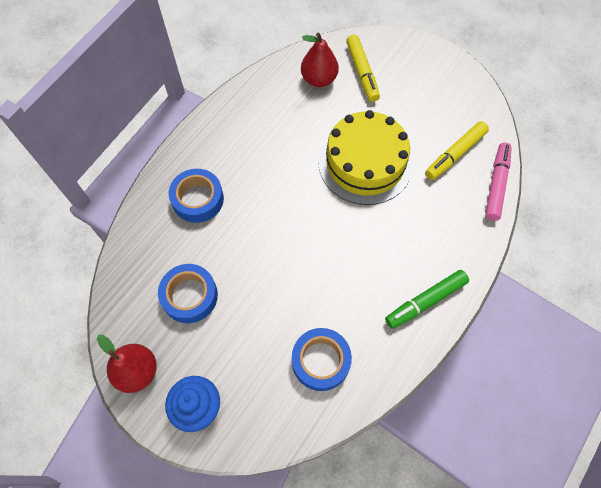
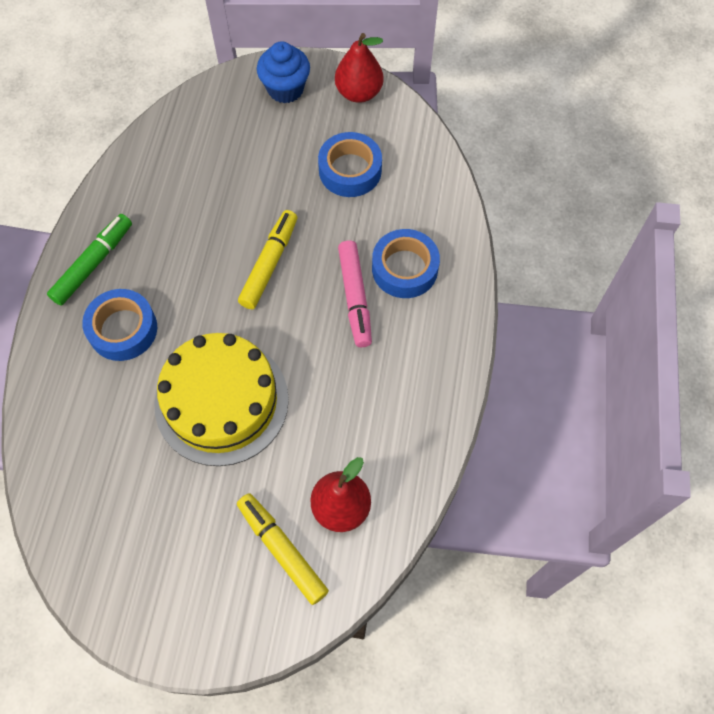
camera: 155 degrees right, 0 degrees up
(320, 361) = (186, 167): blue tape -> blue tape (123, 329)
(455, 154) = (103, 466): yellow marker -> yellow marker (269, 264)
(496, 184) = (36, 444): pink marker -> pink marker (355, 297)

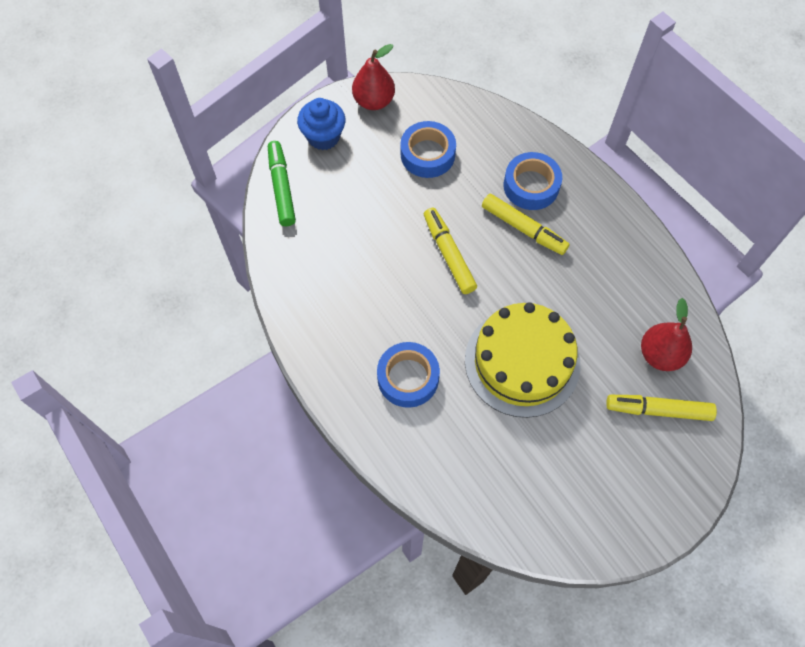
camera: 45 degrees left, 0 degrees up
(93, 264) = (336, 356): green marker -> green marker (282, 187)
(355, 297) = (523, 228): pink marker -> yellow marker

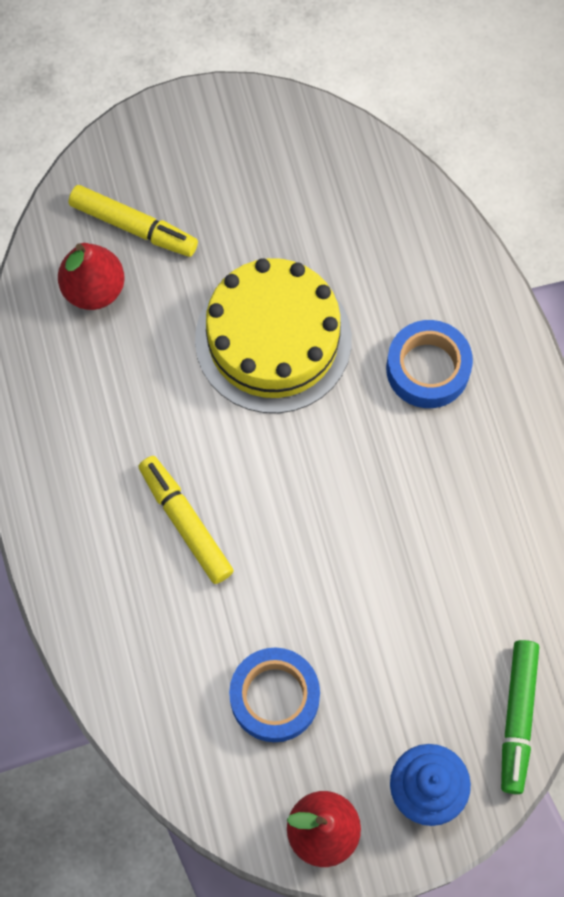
camera: 160 degrees left, 5 degrees up
(449, 254) = (308, 520): yellow marker -> none
(531, 186) = (143, 587): blue tape -> none

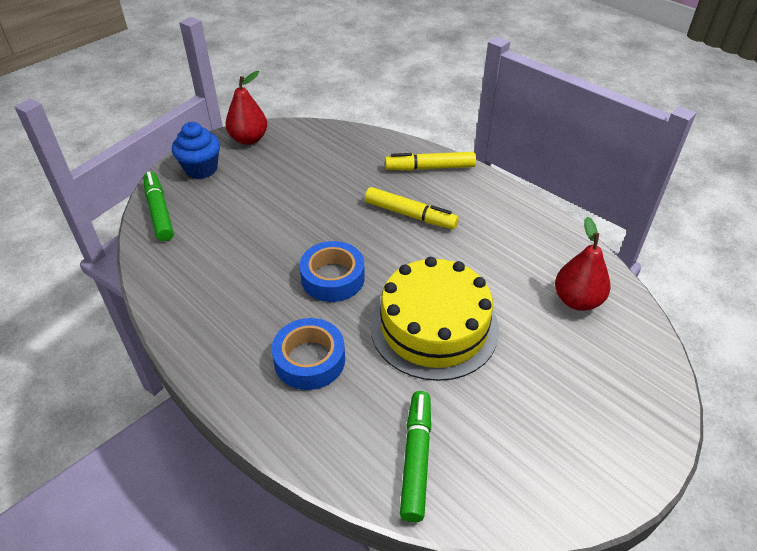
camera: 150 degrees right, 25 degrees down
(134, 227) = (592, 351): yellow marker -> yellow marker (430, 168)
(274, 697) = (305, 171): blue tape -> blue tape (333, 278)
(383, 215) = (416, 459): none -> green marker

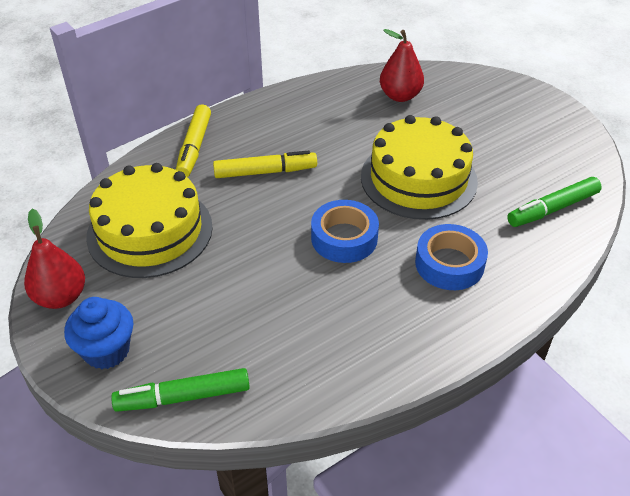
camera: 80 degrees left, 0 degrees up
(320, 164) = (150, 231): none -> yellow cake
(410, 215) = (265, 172): yellow marker -> yellow marker turned 45 degrees clockwise
(416, 459) = (552, 209): green marker -> green marker turned 45 degrees counterclockwise

